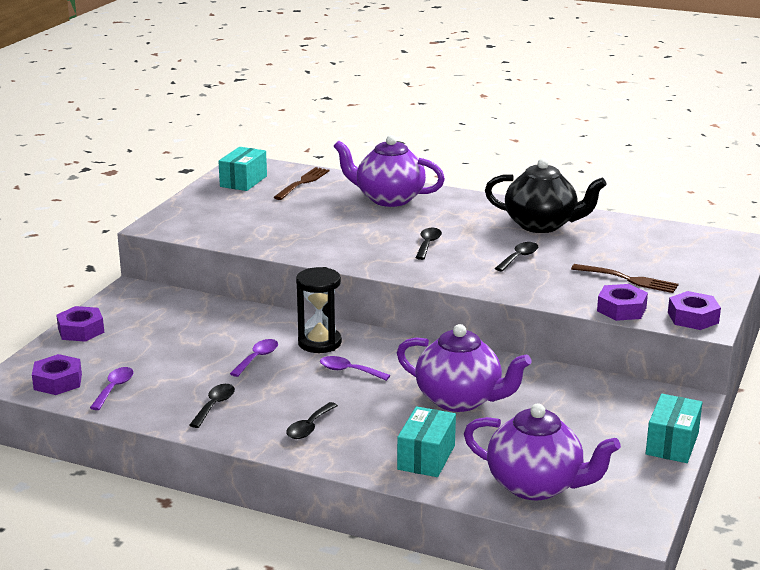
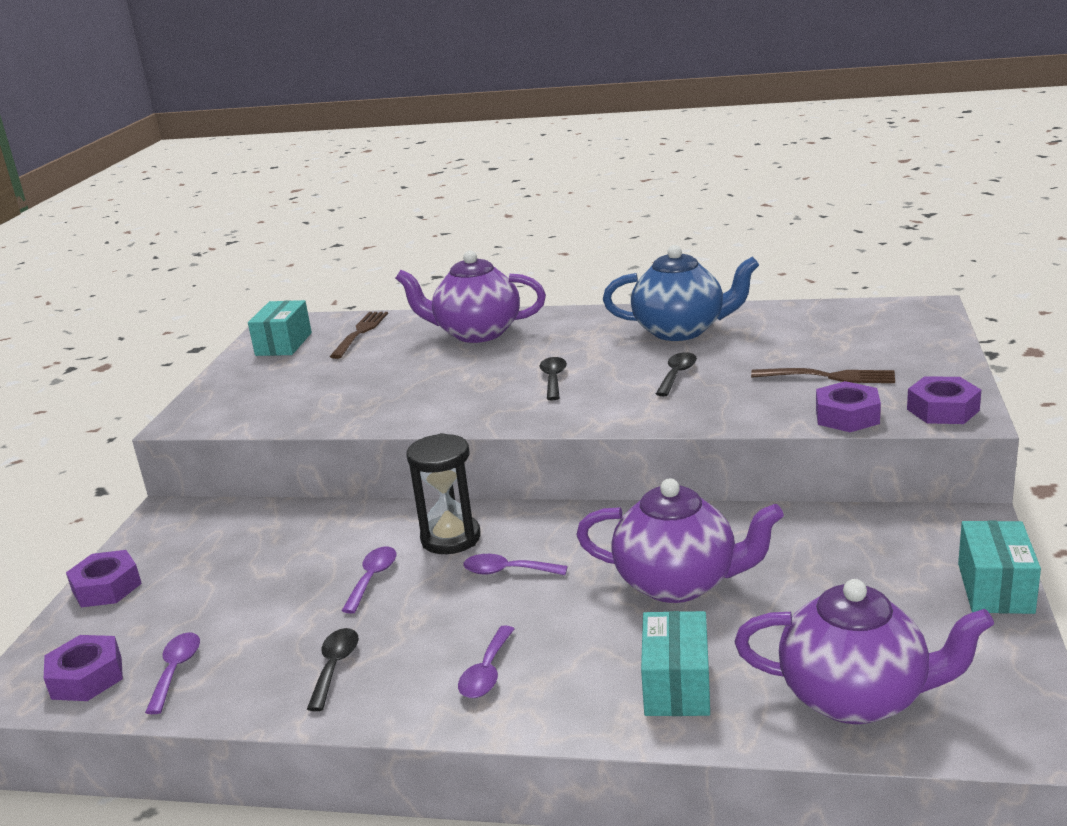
camera: 10 degrees left, 0 degrees up
(309, 427) = (487, 672): black spoon -> purple spoon
(542, 225) = (681, 331): black teapot -> blue teapot

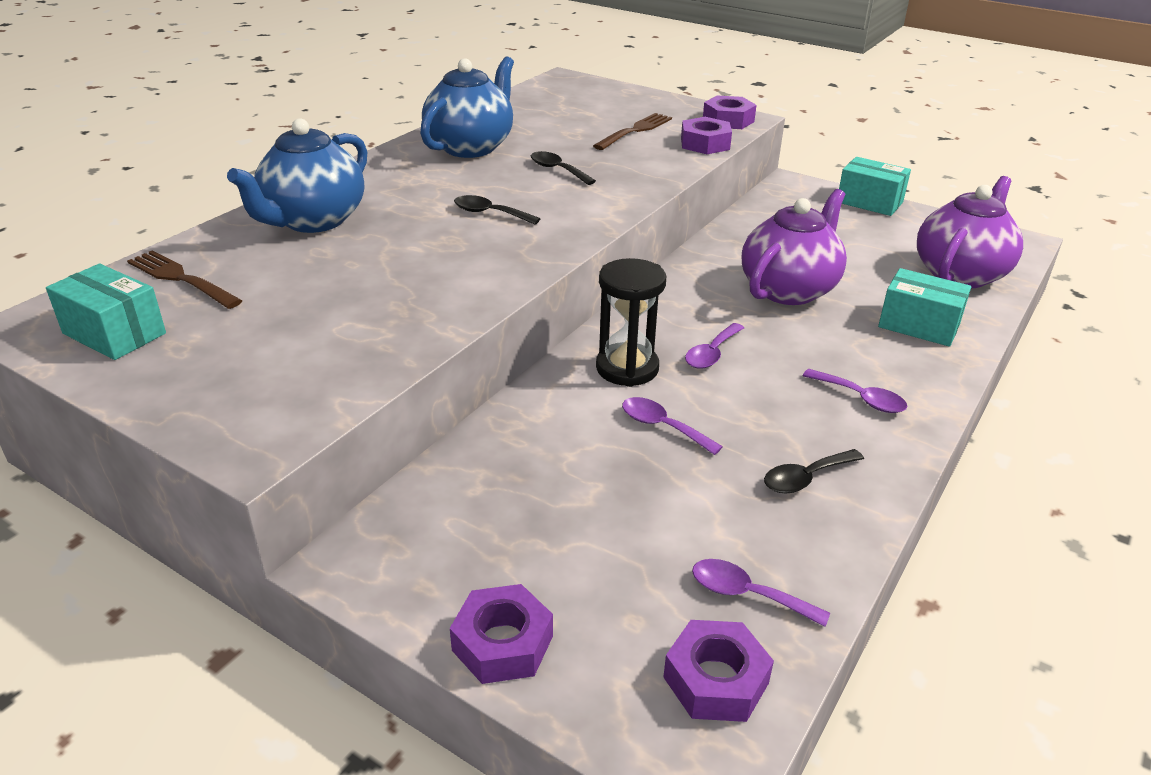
camera: 70 degrees left, 10 degrees up
(335, 667) = (805, 478): black spoon -> black spoon turned 60 degrees counterclockwise
(476, 333) = (313, 221): purple teapot -> blue teapot

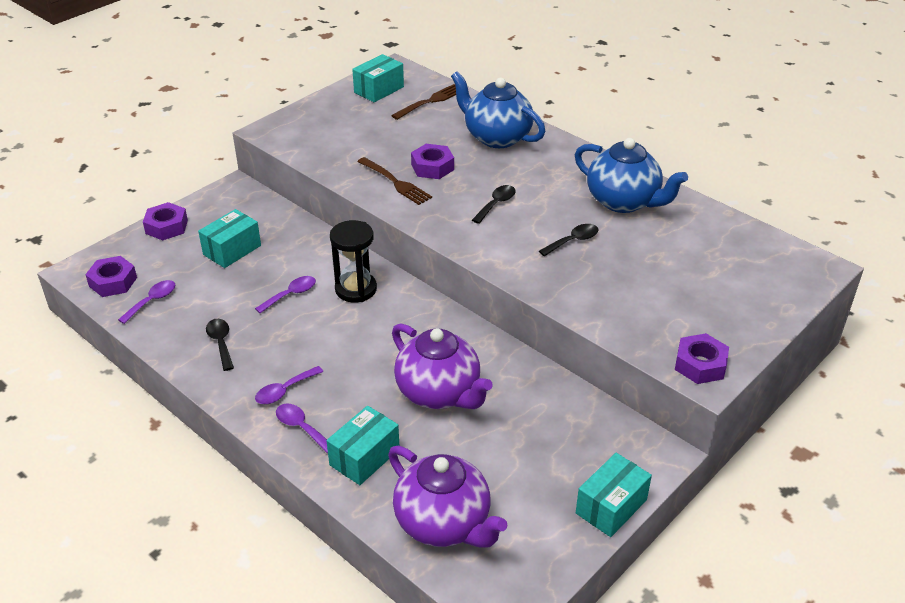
camera: 100 degrees right, 5 degrees up
(563, 519) = (232, 250): none -> turquoise box
(635, 131) = (664, 295): brown fork -> brown fork (395, 182)
(705, 144) = (632, 335): purple nut -> purple nut (432, 167)
(711, 353) = (360, 330): purple spoon -> purple spoon (301, 427)

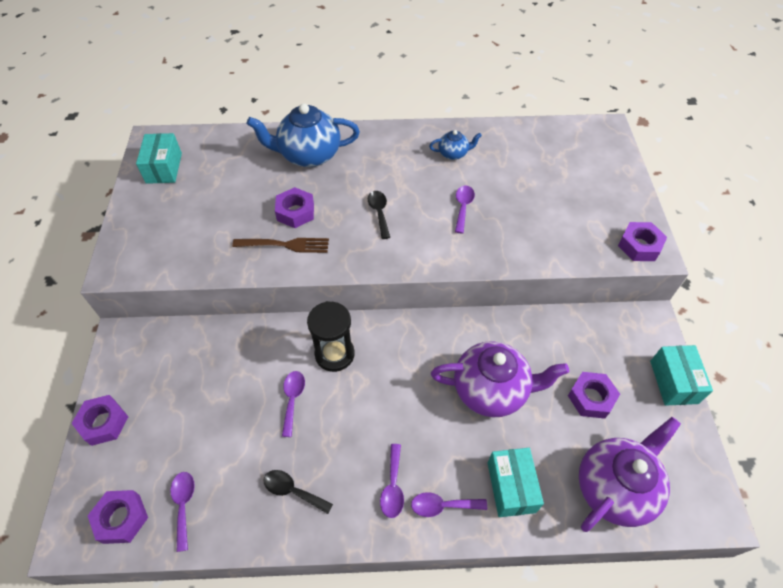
camera: 45 degrees left, 15 degrees up
(232, 250) = (193, 398): turquoise box -> none
(430, 101) = (220, 154): brown fork -> none
(444, 523) = (614, 487): purple teapot -> purple teapot turned 45 degrees counterclockwise
(515, 458) = (591, 398): none -> purple nut
(573, 241) = (463, 207): black spoon -> purple spoon
(624, 201) = (453, 154): blue teapot -> blue teapot, size x0.49

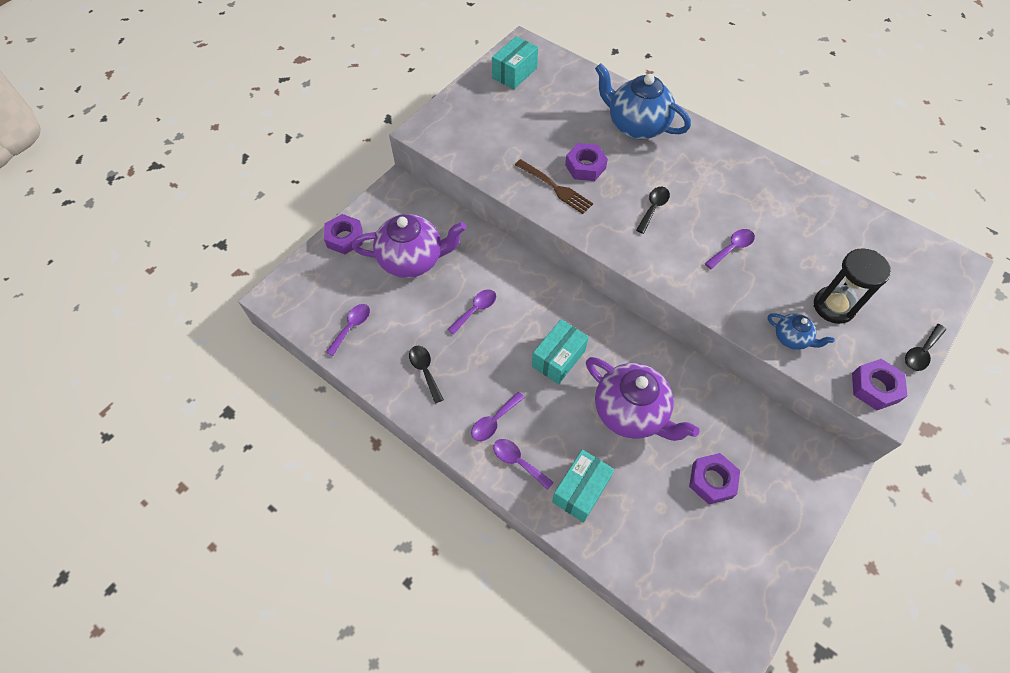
camera: 40 degrees right, 5 degrees up
(121, 518) = (310, 307): purple nut -> none
(334, 354) = (532, 299): black hourglass -> black hourglass (833, 306)
(453, 154) = (767, 197): blue teapot -> blue teapot (791, 338)
(614, 487) = (665, 557): purple teapot -> purple teapot (412, 260)
(642, 201) = (921, 352): none -> black spoon
(673, 382) = (803, 526): turquoise box -> turquoise box (558, 358)

